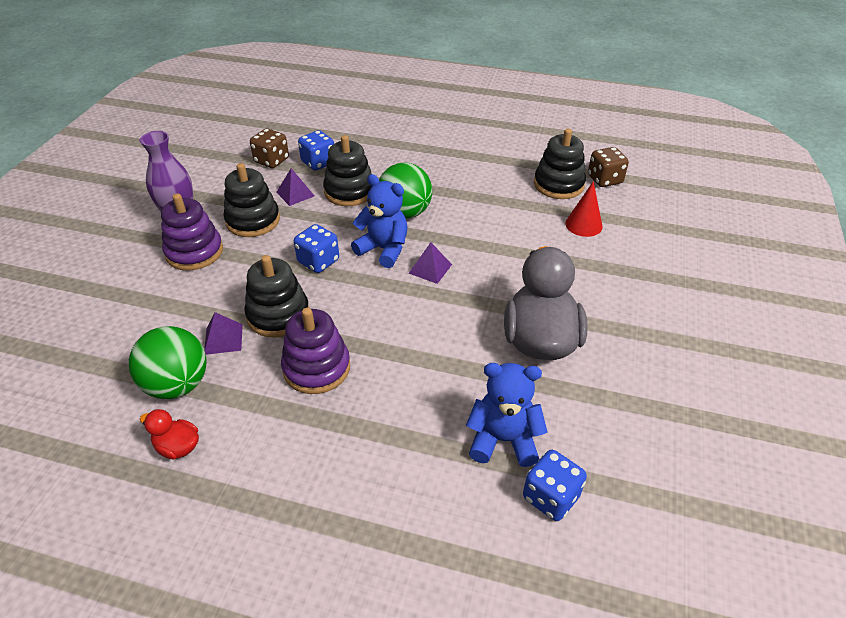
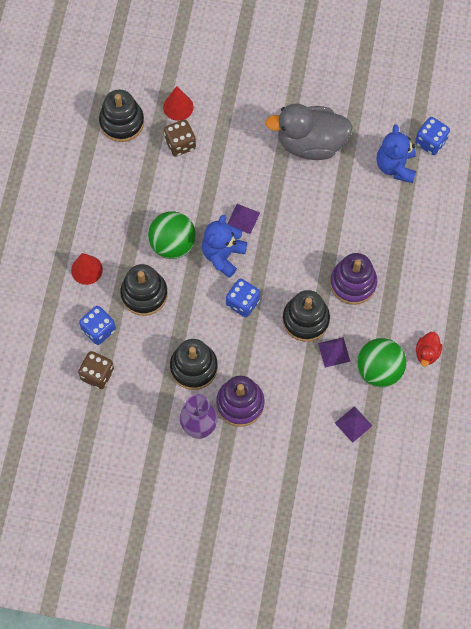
camera: 95 degrees left, 25 degrees up
(295, 194) = (151, 340): purple pyramid -> purple pyramid (353, 424)
(386, 158) = (86, 269): none -> red cone
(604, 180) = (111, 85): brown dice -> brown dice (180, 144)

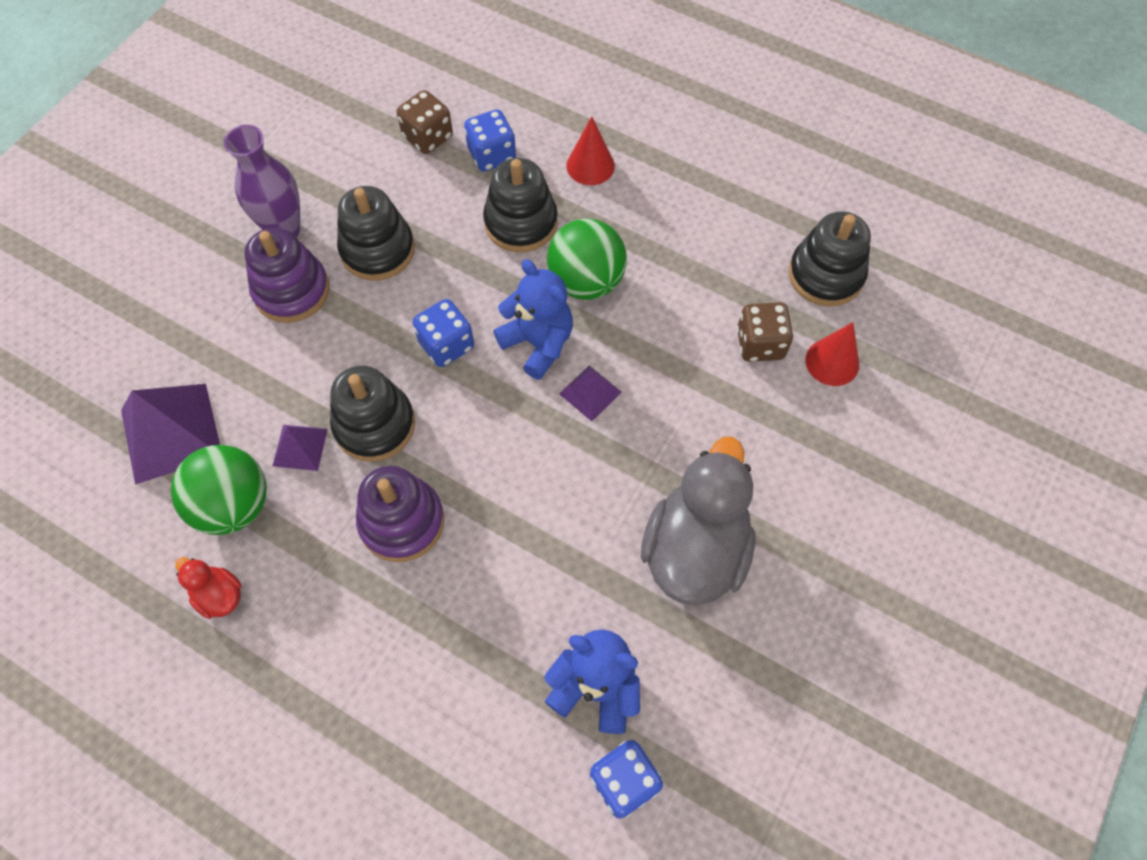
camera: 110 degrees right, 5 degrees down
(353, 424) = (171, 432): purple pyramid -> purple pyramid, size x1.89

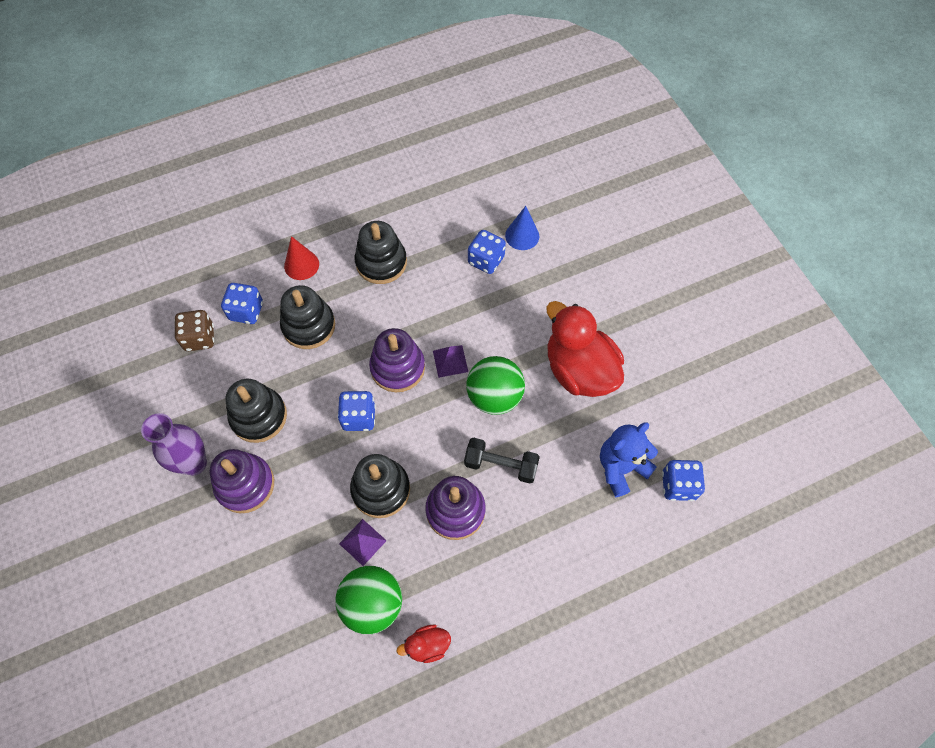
camera: 55 degrees left, 0 degrees up
(171, 432) = (290, 617): purple pyramid -> none
(495, 536) = (501, 465): none -> black dumbbell
(538, 343) = (397, 368): blue teddy bear -> purple stacking toy
(586, 281) = (378, 317): green ball -> green ball (494, 396)
(695, 549) = (579, 370): grey duck -> red duck
(760, 344) = (486, 260): brown dice -> blue dice
(825, 275) = (470, 202): black stacking toy -> black stacking toy (381, 262)
(832, 362) = (522, 235): red cone -> blue cone

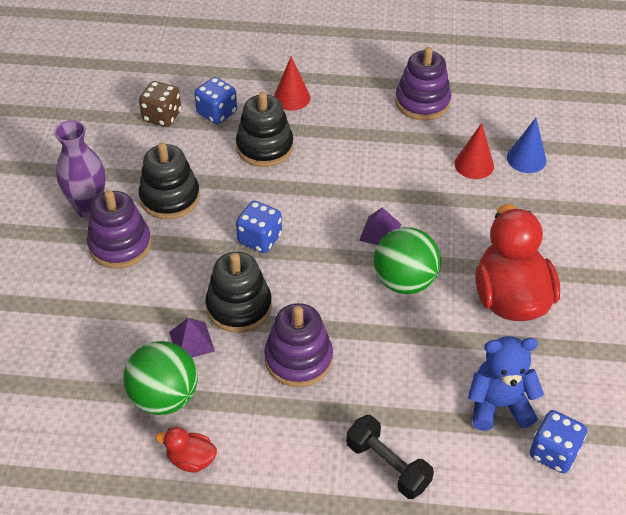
camera: 30 degrees right, 15 degrees down
(381, 262) = (368, 125): black stacking toy -> none
(397, 368) = (324, 215): purple stacking toy -> purple stacking toy (422, 102)
(486, 260) = (474, 164): blue dice -> red cone
(501, 465) = (371, 342): black dumbbell -> black dumbbell (387, 465)

